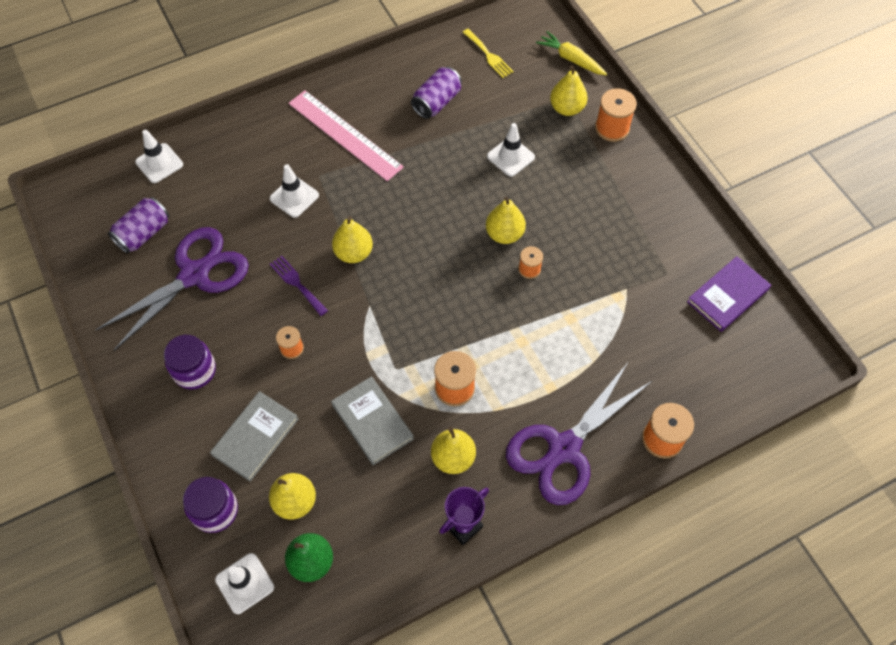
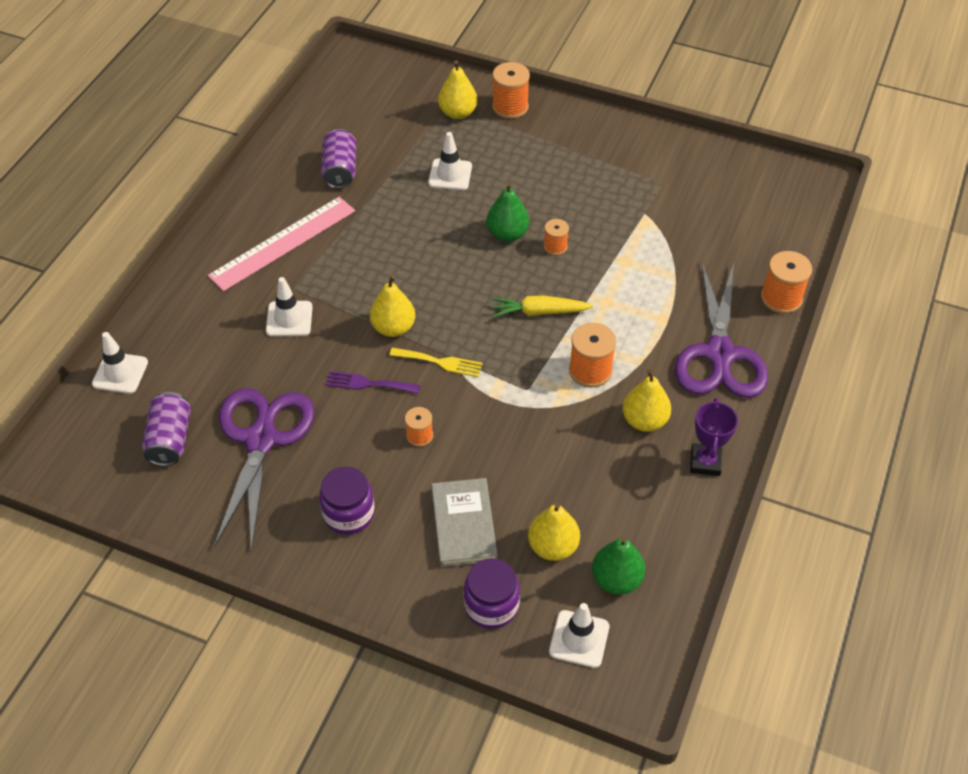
camera: 40 degrees left, 10 degrees down
(345, 135) = (283, 243): pink ruler -> pink ruler turned 45 degrees counterclockwise
(372, 422) = (551, 441): grey book -> none
(488, 55) = (347, 110): yellow fork -> yellow fork (440, 362)
(504, 234) = (507, 234): yellow pear -> green pear
(571, 59) = (422, 75): yellow carrot -> yellow carrot (539, 312)
(728, 296) = (722, 171): purple book -> none

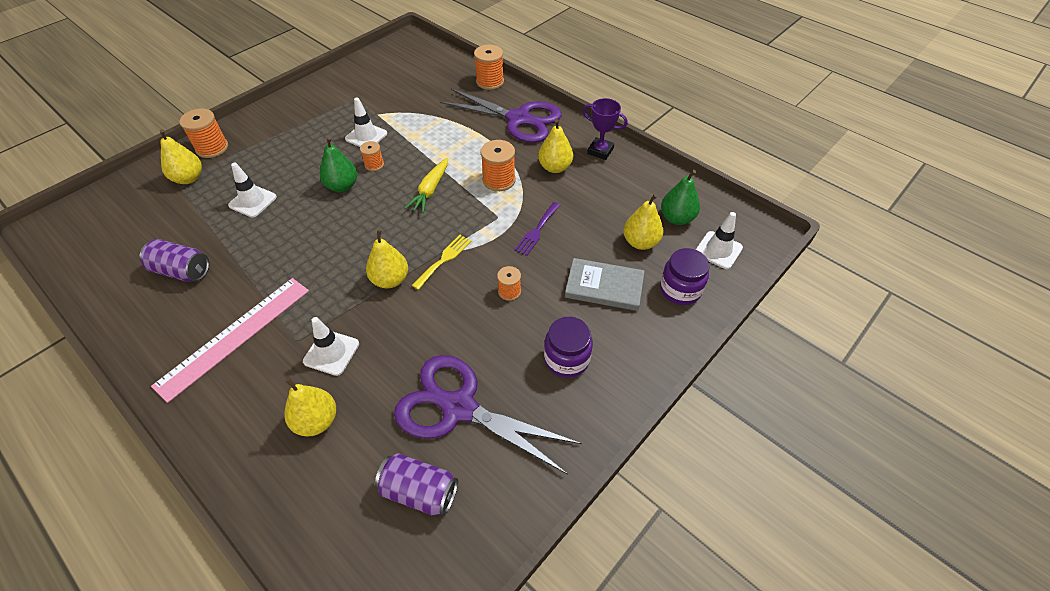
camera: 70 degrees left, 0 degrees up
(120, 373) = (303, 527): white traffic cone -> white traffic cone (366, 136)
(216, 339) = (316, 421): none -> yellow pear
(283, 243) = (235, 336): pink ruler -> pink ruler turned 60 degrees clockwise
(368, 384) = (439, 312): purple fork -> purple fork (537, 230)

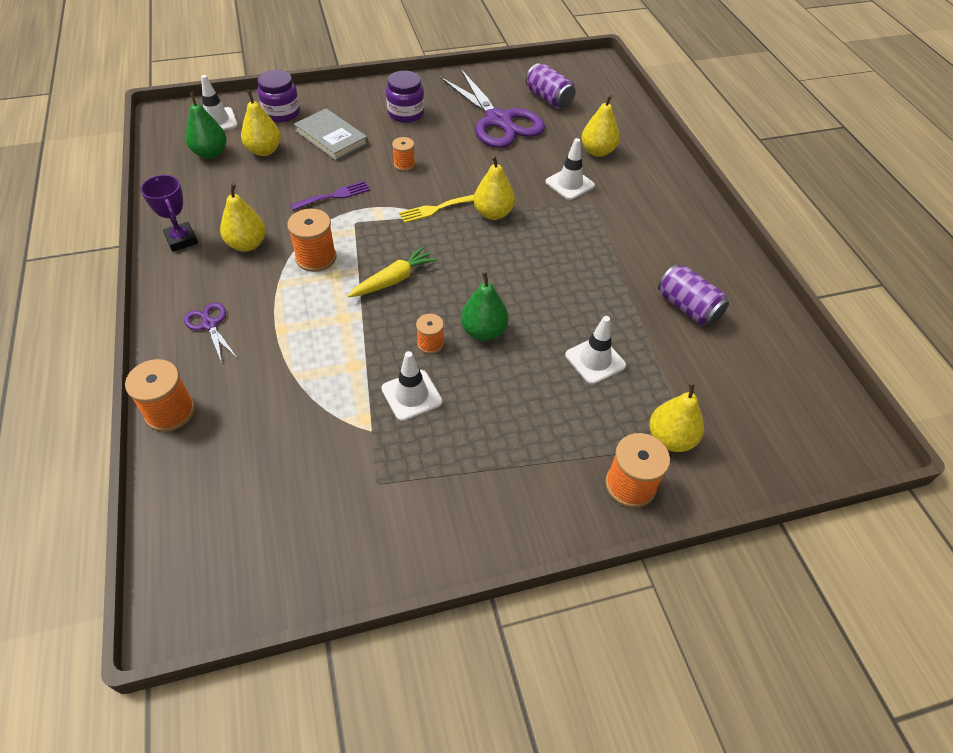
camera: 150 degrees left, 0 degrees up
(235, 336) = (645, 227): pink ruler -> none
(518, 119) = (209, 325): purple scissors -> purple scissors, size x0.44

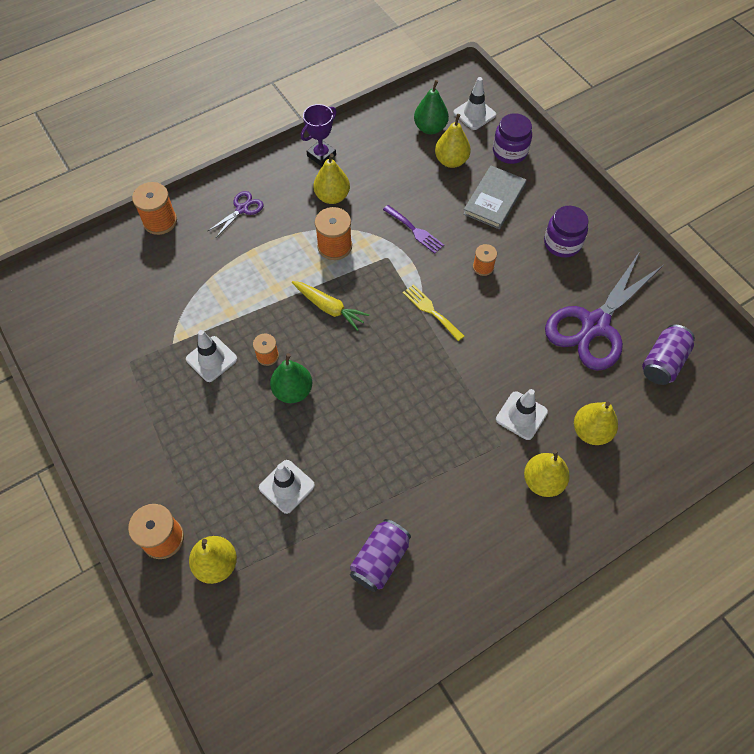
camera: 75 degrees right, 10 degrees up
(493, 213) = (445, 358): yellow pear -> yellow pear (543, 481)

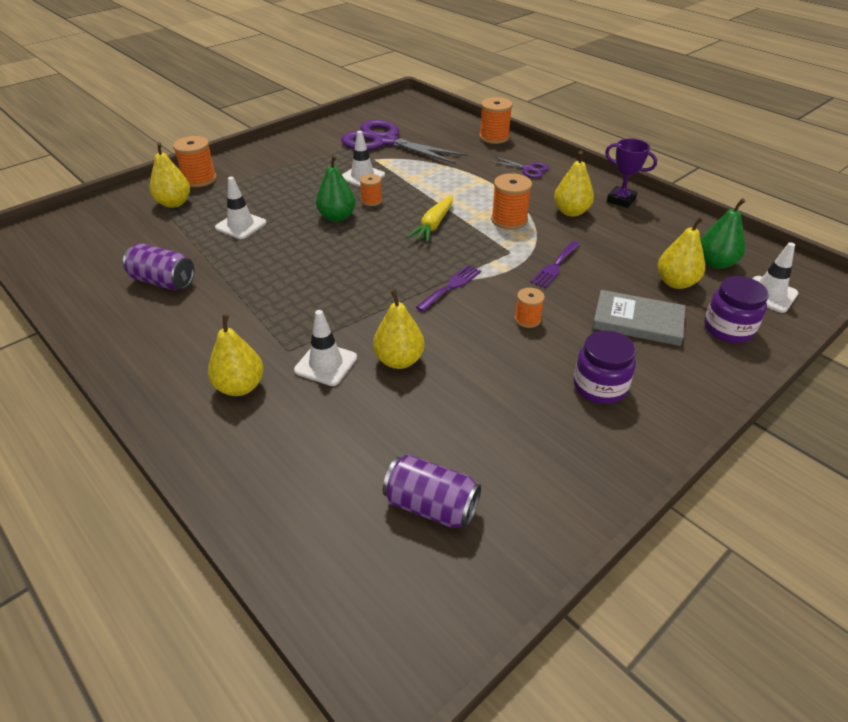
camera: 80 degrees right, 20 degrees down
(431, 311) = (451, 286): yellow fork -> purple fork
(591, 431) = (309, 427): yellow pear -> yellow pear (399, 360)
(595, 325) = (475, 426): purple scissors -> purple scissors (385, 142)

